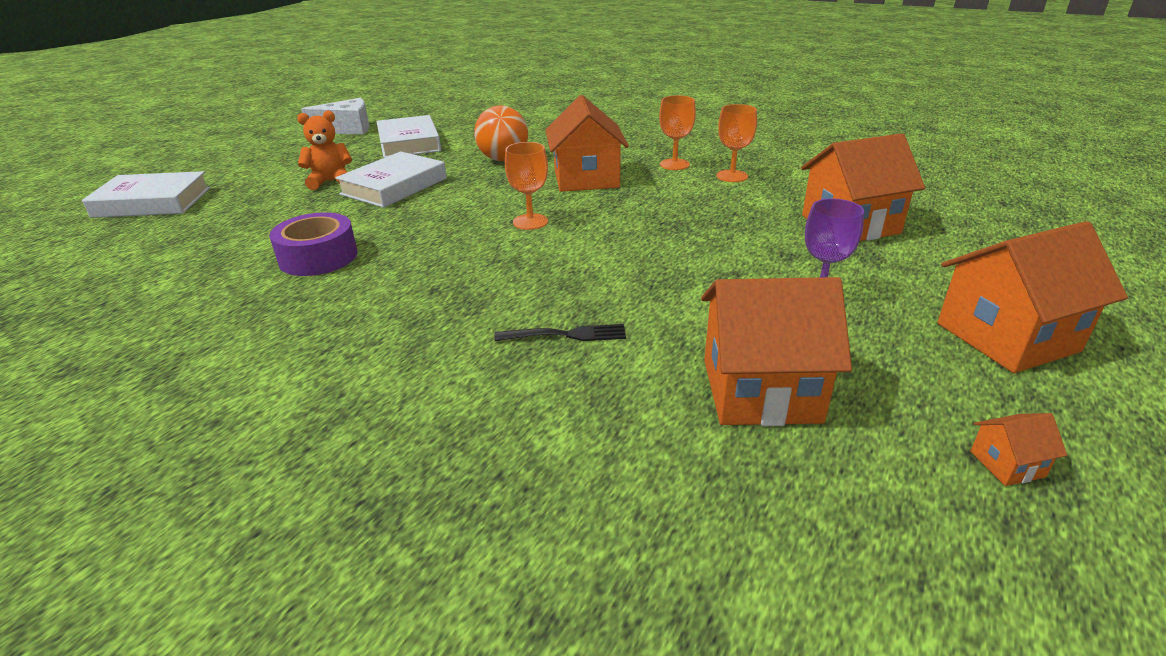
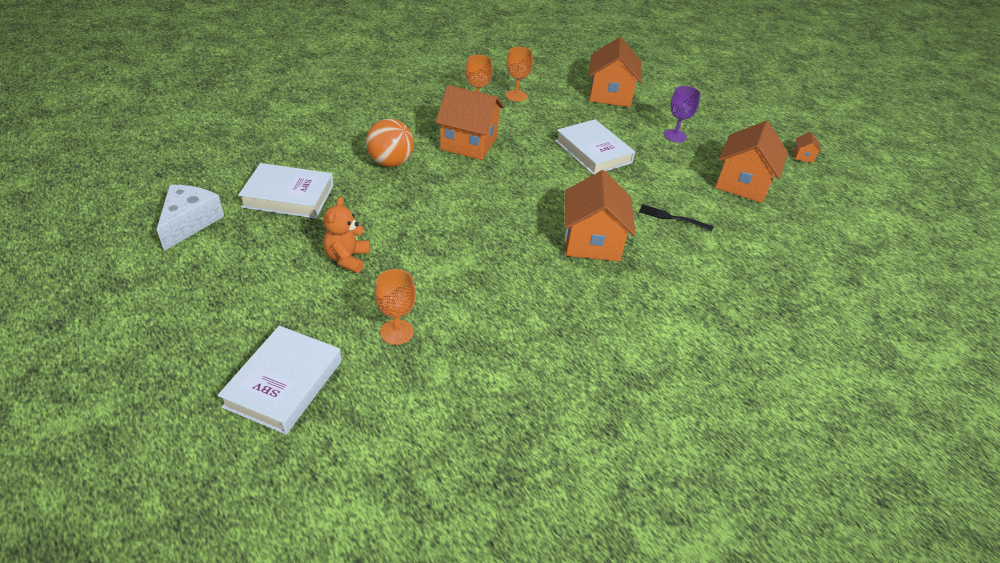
camera: 70 degrees left, 10 degrees up
(318, 257) = (509, 289): purple tape -> none
(394, 186) = (396, 227): white book -> white book (593, 152)
(530, 222) = (523, 186): orange goblet -> orange goblet (396, 332)
(565, 335) = (672, 218): black fork -> black fork turned 90 degrees counterclockwise
(1007, 337) = (730, 114): orange house -> orange house (592, 241)

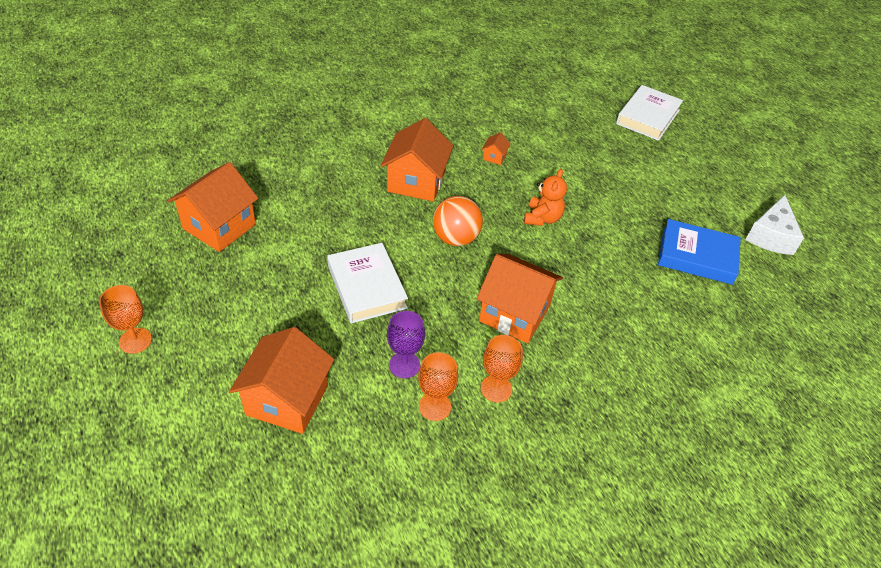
camera: 170 degrees left, 5 degrees up
(288, 196) = (697, 256): white book -> blue book
(347, 258) = (627, 189): orange teddy bear -> orange teddy bear (542, 218)
(390, 162) = (604, 290): orange ball -> orange ball (455, 238)
(396, 332) = (582, 135): orange goblet -> orange goblet (135, 340)
(672, 218) = (326, 196): black fork -> none
(675, 136) = (245, 305): purple goblet -> purple goblet (404, 365)
(803, 156) = (104, 257): orange house -> orange house (494, 157)

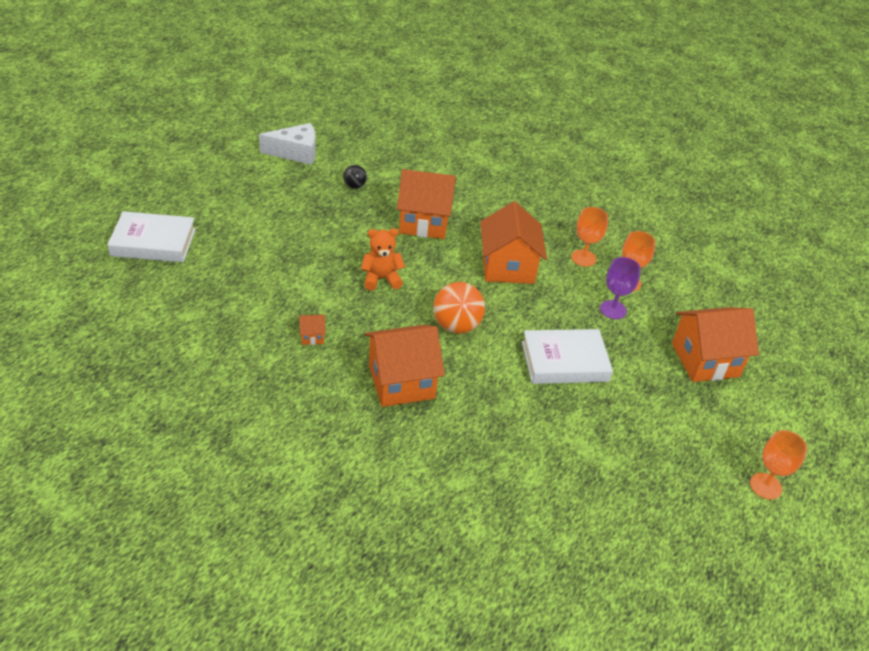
camera: 120 degrees left, 5 degrees down
(219, 226) = (600, 510): orange house -> orange house (424, 222)
(367, 287) = (564, 361): white book -> white book turned 45 degrees clockwise
(697, 256) = (354, 186): blue book -> black ball

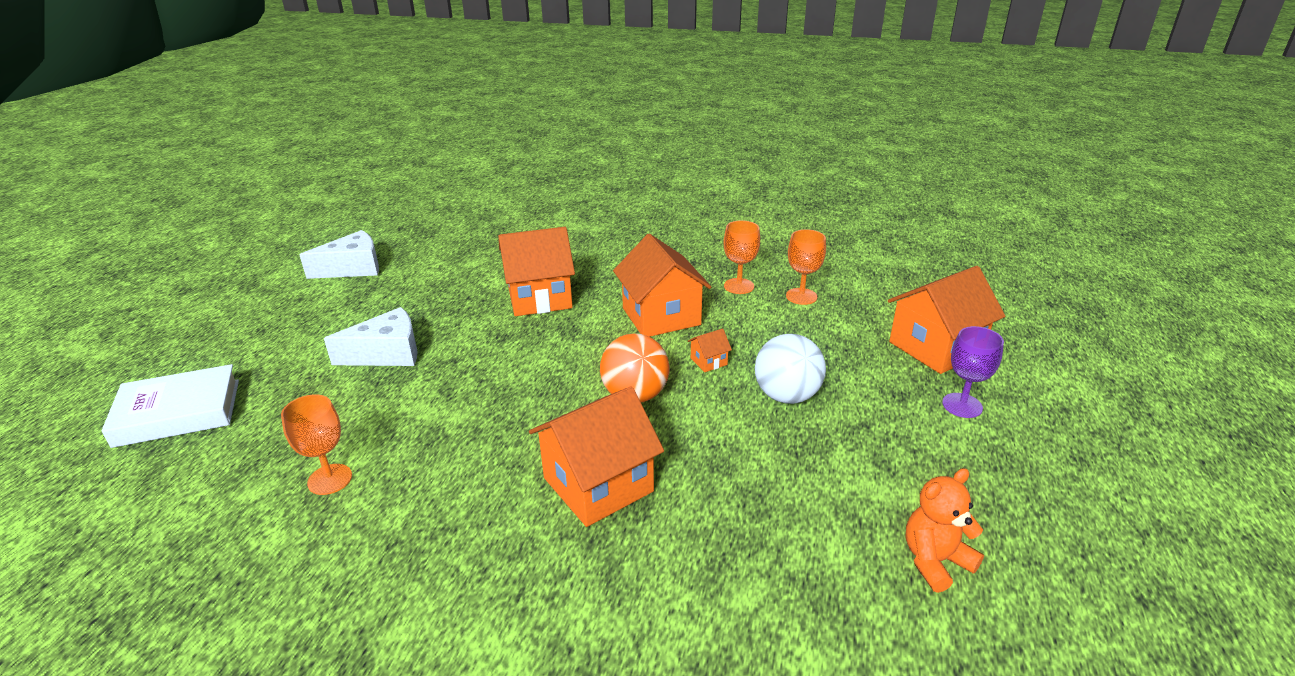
camera: 15 degrees left, 10 degrees down
(298, 237) = (387, 353): none -> white cheese
(312, 336) = (449, 464): orange house -> orange house (708, 361)
(354, 186) = (439, 283): black ball -> none
(381, 279) = (514, 370): orange teddy bear -> orange teddy bear (935, 561)
(564, 361) = (786, 396): white book -> white ball
(613, 310) = (803, 326): purple goblet -> purple goblet (962, 405)
(765, 486) = (1108, 462): orange goblet -> orange goblet (330, 479)

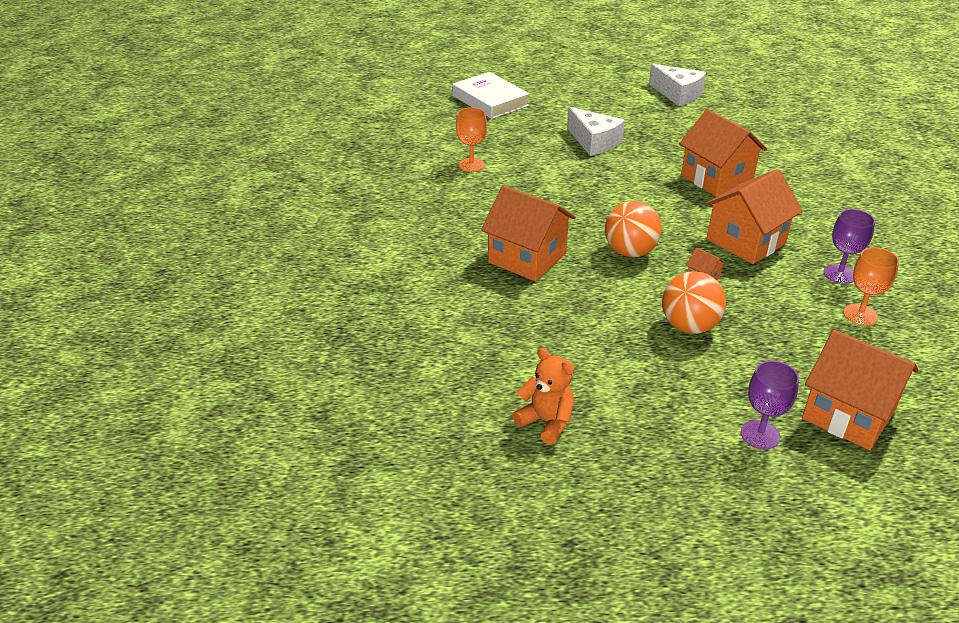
camera: 70 degrees right, 5 degrees up
(739, 286) = (839, 274): orange goblet -> purple goblet
(786, 396) = (689, 326): white ball -> orange ball

